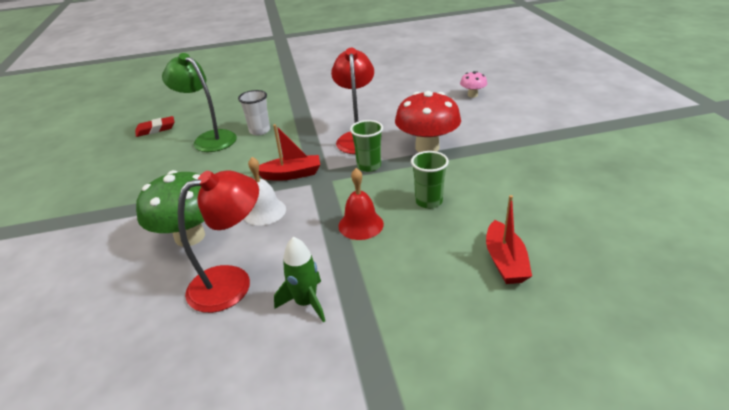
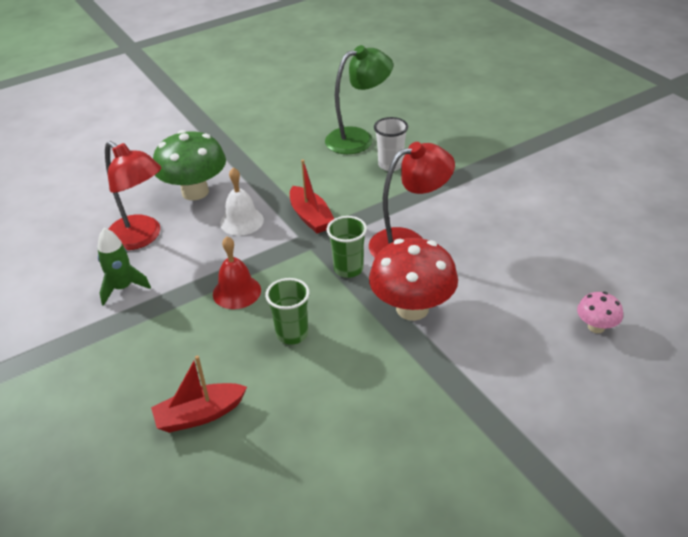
camera: 70 degrees right, 5 degrees up
(156, 129) = (362, 99): red eraser -> none
(209, 139) = (358, 138): green lamp -> green lamp turned 45 degrees clockwise

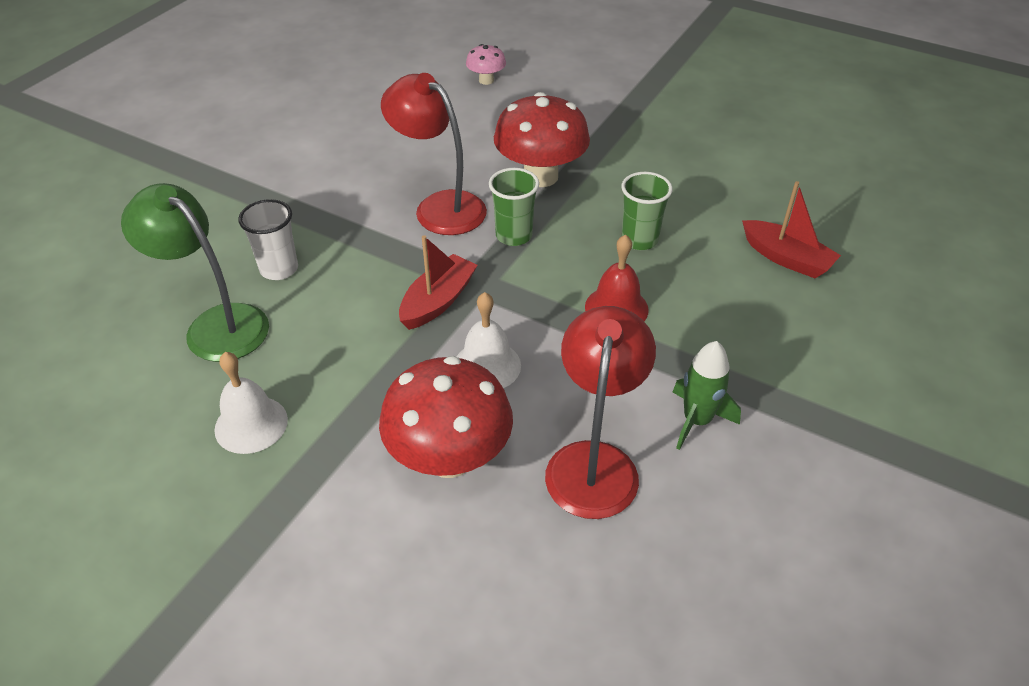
camera: 120 degrees left, 5 degrees up
(195, 192) = (449, 457): green mushroom -> red mushroom
(276, 139) = (251, 424): none -> white bell

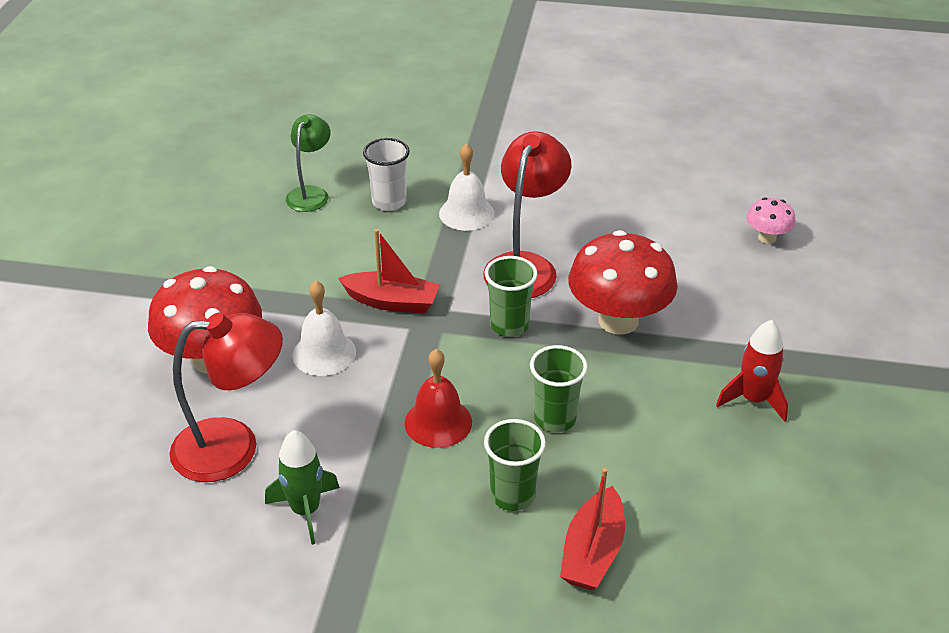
camera: 70 degrees right, 5 degrees down
(216, 324) = (311, 193): green lamp -> green lamp, size x0.63
(251, 424) = (215, 246): white bell -> white bell (466, 213)
(659, 140) = (753, 400): none -> red rocket
(717, 285) = (512, 495): none -> green cup

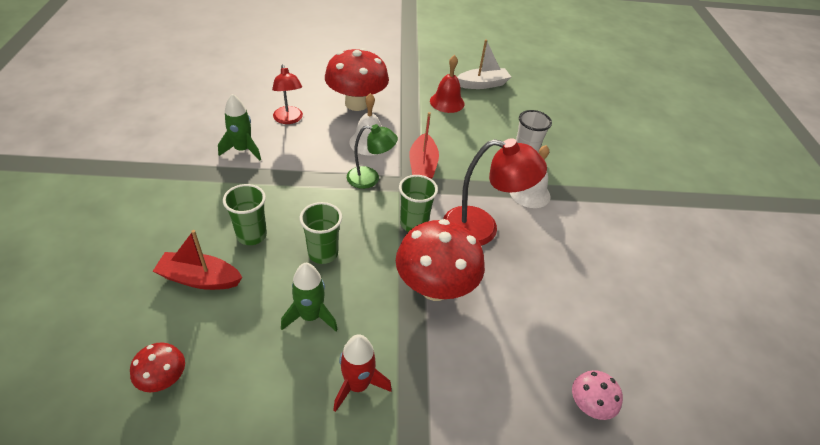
camera: 75 degrees right, 5 degrees up
(206, 209) = (483, 84): none -> white boat
(233, 448) = (289, 119): red lamp -> red lamp, size x0.63
(311, 193) = (517, 120): green lamp -> green lamp (370, 178)
(438, 422) = (315, 196): red bell -> red bell (447, 102)
(659, 435) = (311, 316): none -> green rocket
(754, 577) = (164, 379): none -> red mushroom

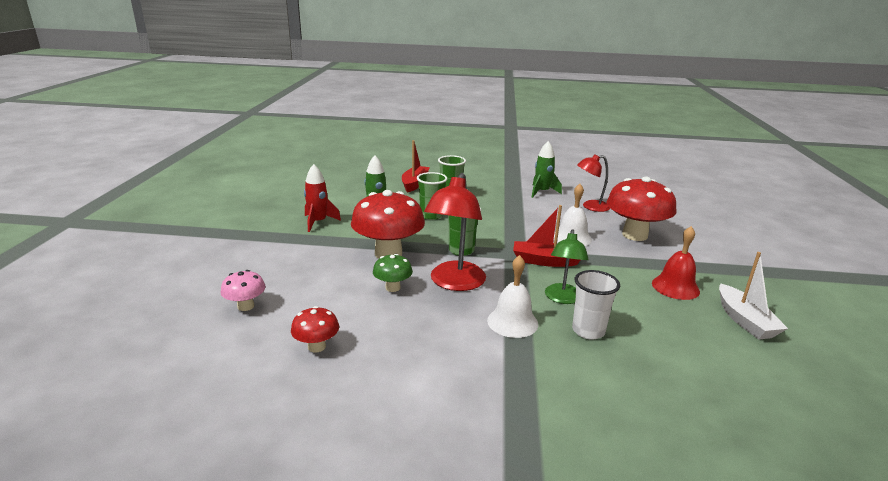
camera: 100 degrees right, 20 degrees down
(164, 379) = (349, 179): red mushroom -> red mushroom (316, 346)
(370, 178) = (518, 236): green lamp -> green lamp (562, 298)
(506, 275) = (392, 287): none -> green mushroom

